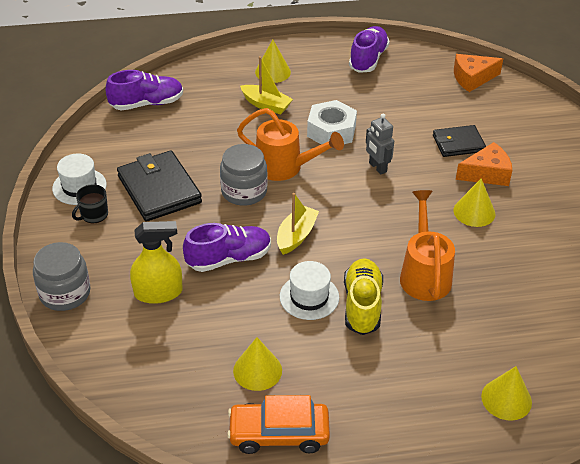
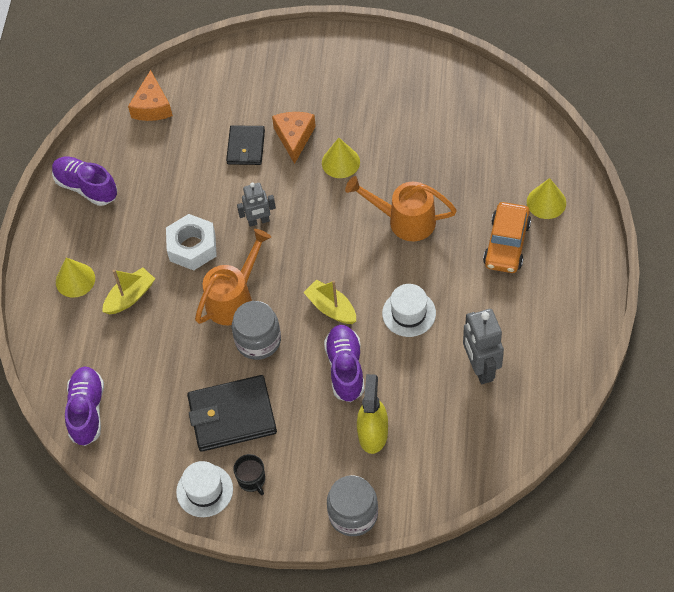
camera: 70 degrees left, 15 degrees up
(257, 370) = (480, 368): yellow cone -> grey robot
(279, 434) = (547, 364): orange car -> orange car (507, 244)
(362, 305) = (428, 275): yellow shoe -> none

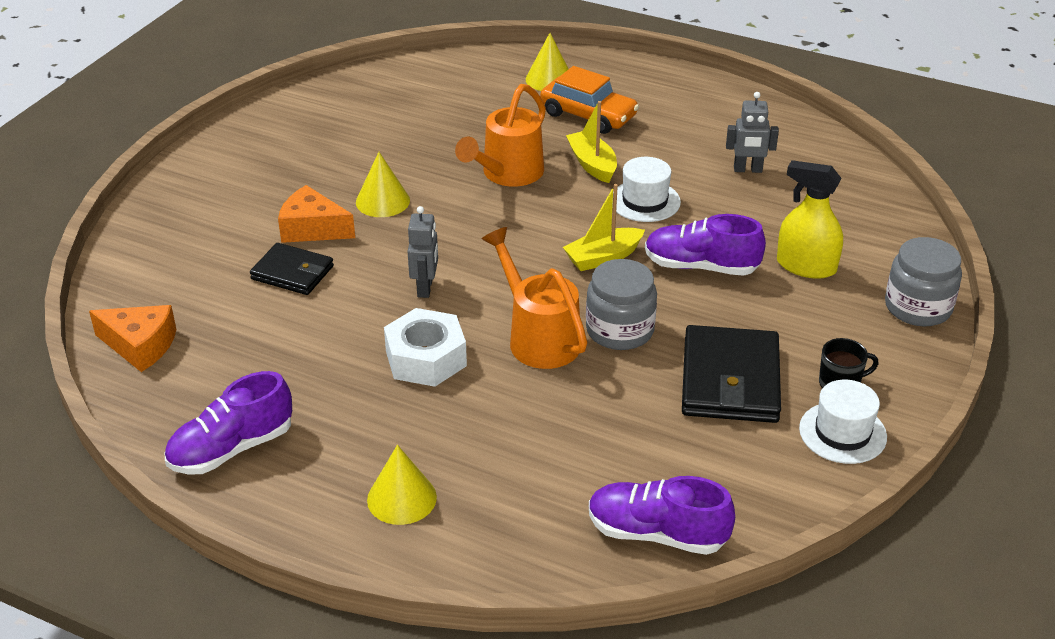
camera: 75 degrees left, 20 degrees down
(130, 297) = (472, 441): yellow boat -> yellow boat (592, 164)
(480, 368) = (748, 170): grey robot -> grey robot, size x0.64

